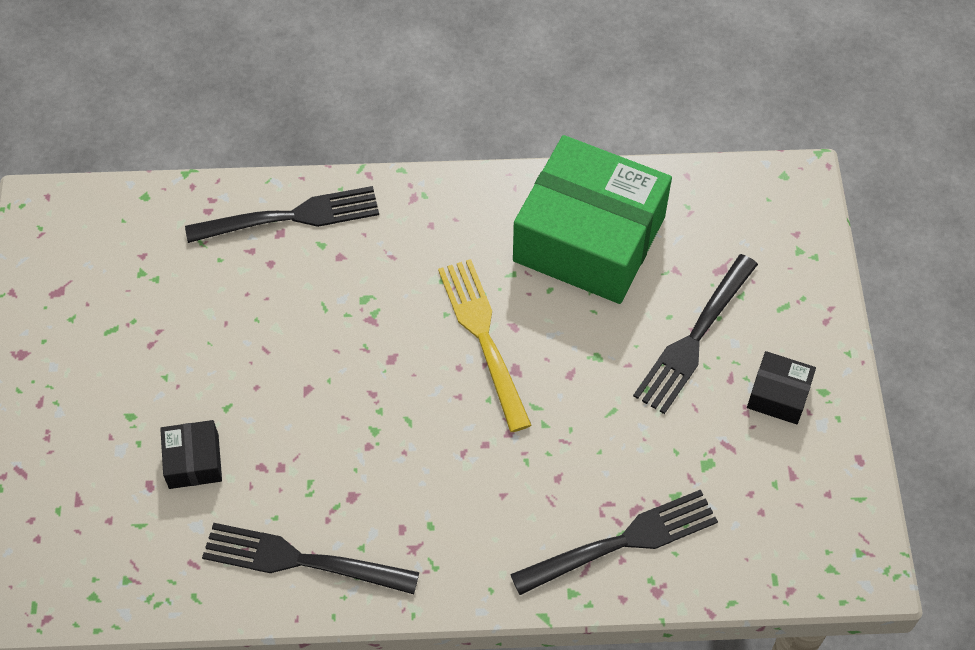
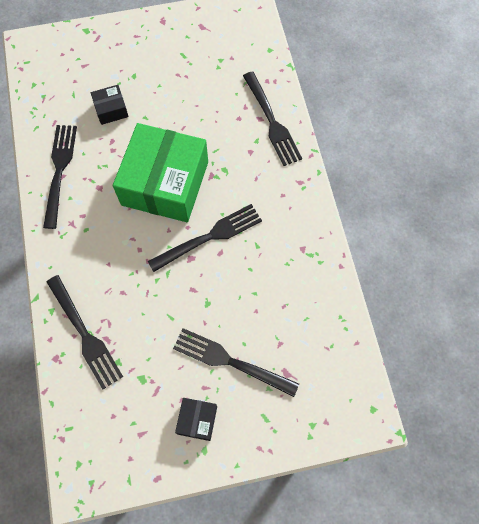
camera: 80 degrees right, 10 degrees up
(483, 337) = (210, 237): yellow fork -> black fork
(589, 239) = (292, 287): green box -> green box (165, 183)

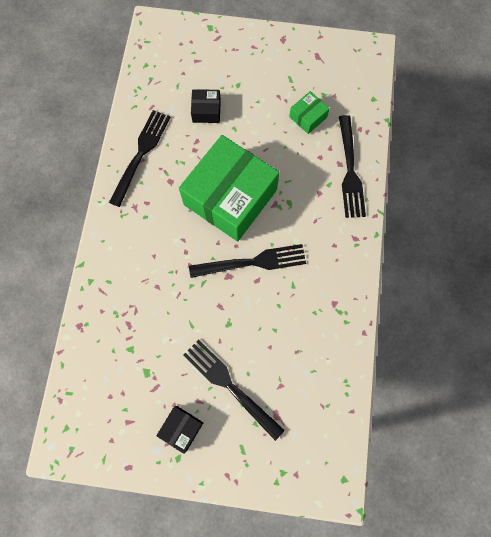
camera: 20 degrees right, 5 degrees up
(85, 335) = (111, 314): black fork -> none
(213, 85) = (308, 117): none -> green box

